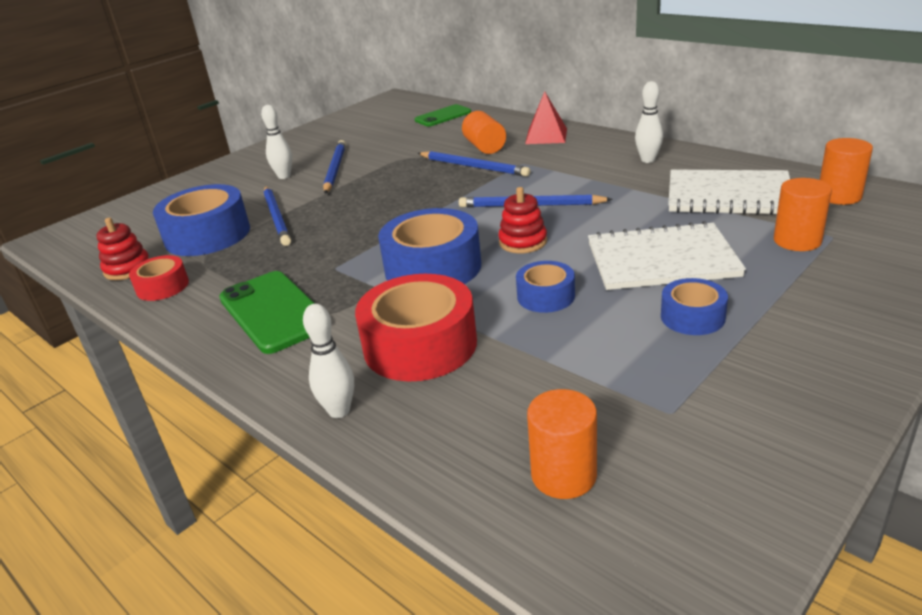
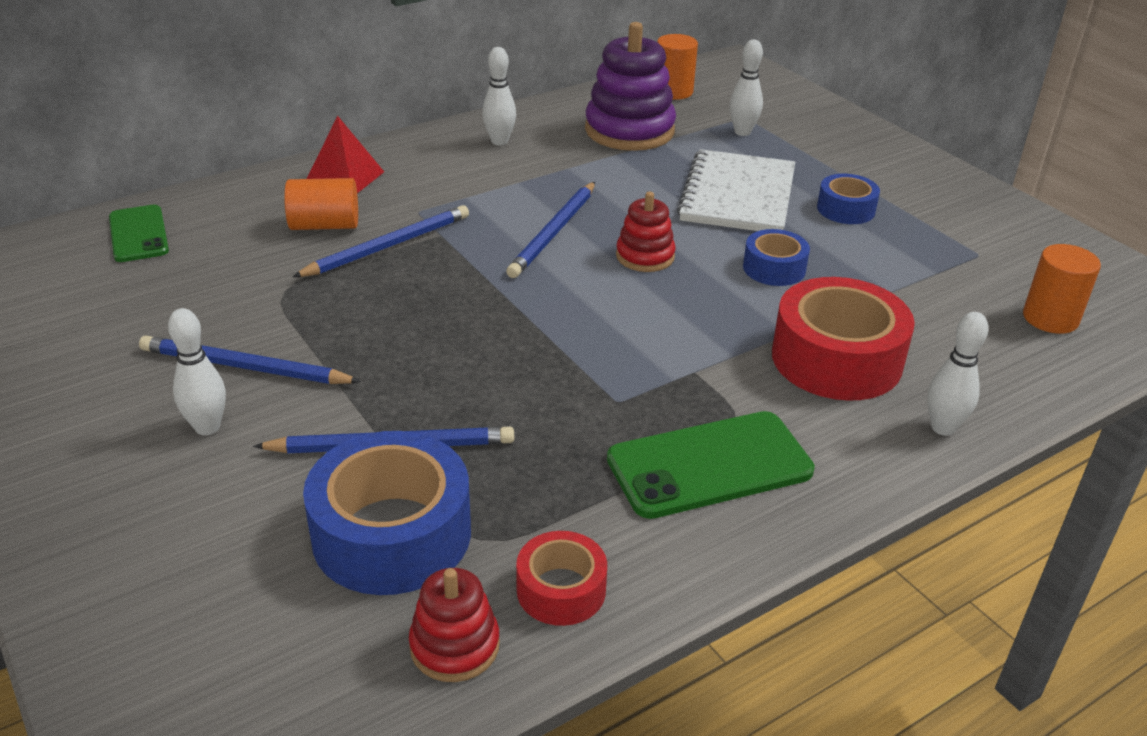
camera: 80 degrees left, 5 degrees up
(433, 267) = (667, 325): blue tape -> none
(728, 196) = (629, 131): white notebook -> purple stacking toy
(797, 241) = (742, 132): orange cylinder -> white bowling pin

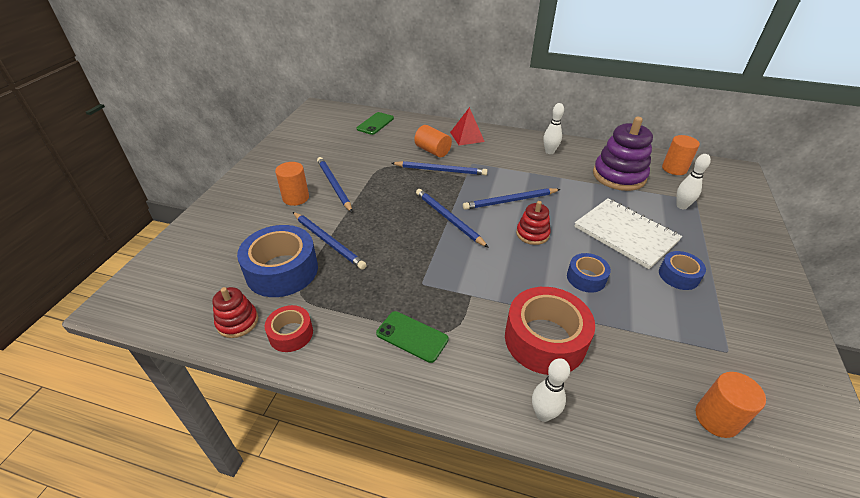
camera: 50 degrees right, 5 degrees up
(207, 427) = (296, 198): white bowling pin -> orange cylinder
(513, 303) = (448, 219): none -> blue pencil
(709, 465) = (412, 336): green phone -> green phone, size x0.64
(737, 195) = (625, 234): white notebook -> white notebook turned 75 degrees clockwise

